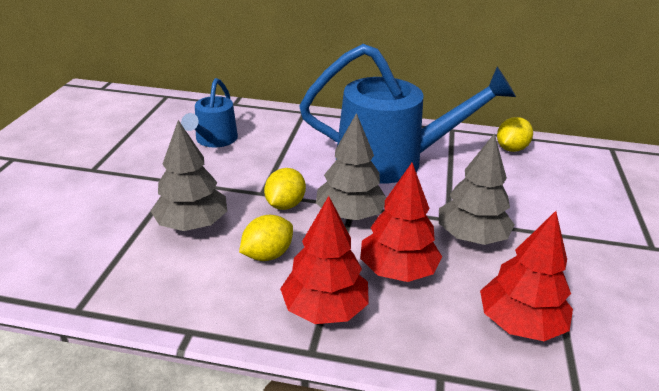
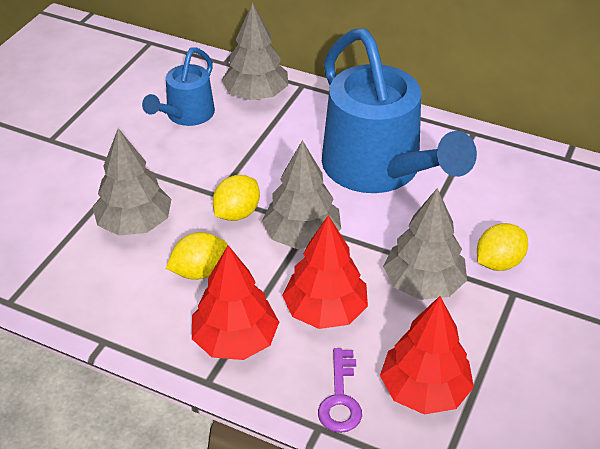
camera: 15 degrees right, 10 degrees up
(269, 121) = (256, 95): none -> grey tree
(393, 161) = (380, 170): blue watering can -> blue watering can turned 45 degrees clockwise
(448, 344) = (340, 398): none -> purple key
(511, 149) = (533, 171): yellow lemon -> yellow lemon (498, 262)

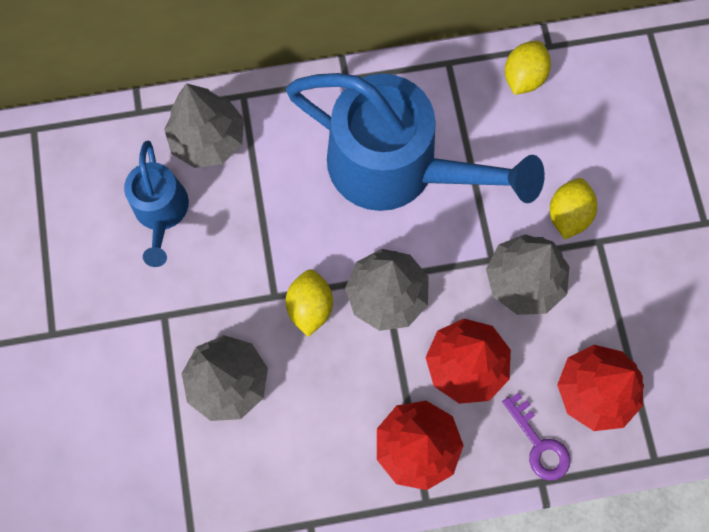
camera: 35 degrees left, 30 degrees up
(199, 271) = (330, 395): yellow lemon -> yellow lemon (523, 77)

